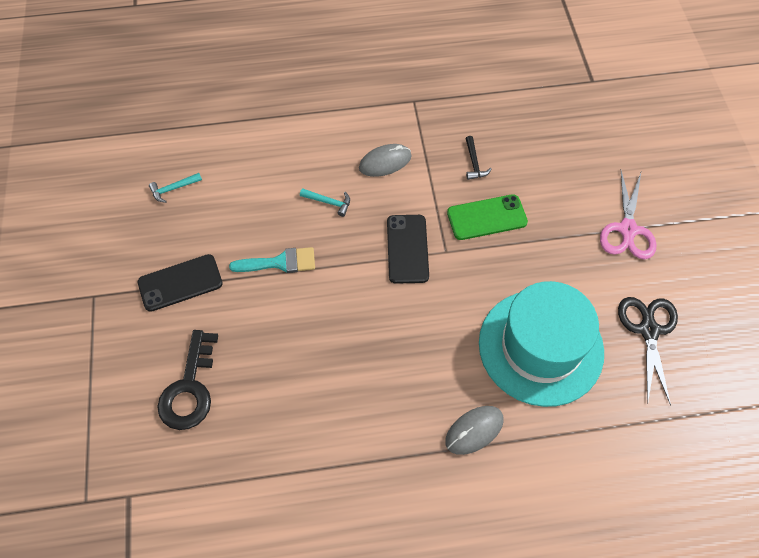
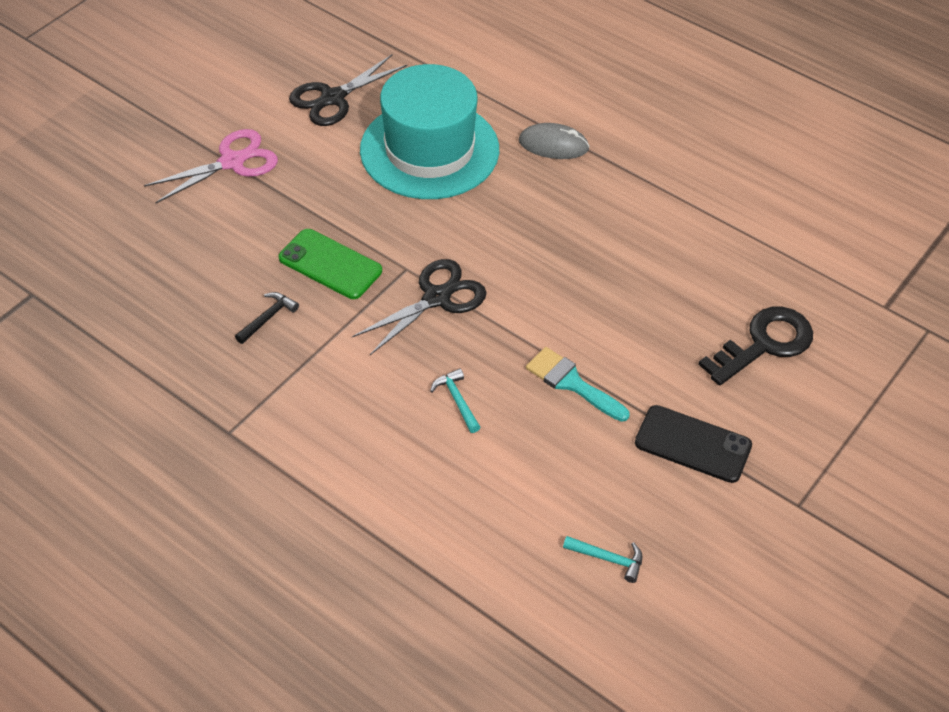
camera: 135 degrees left, 10 degrees down
(385, 162) = (349, 392): grey mouse -> none
(407, 249) = (437, 298): black phone -> black scissors

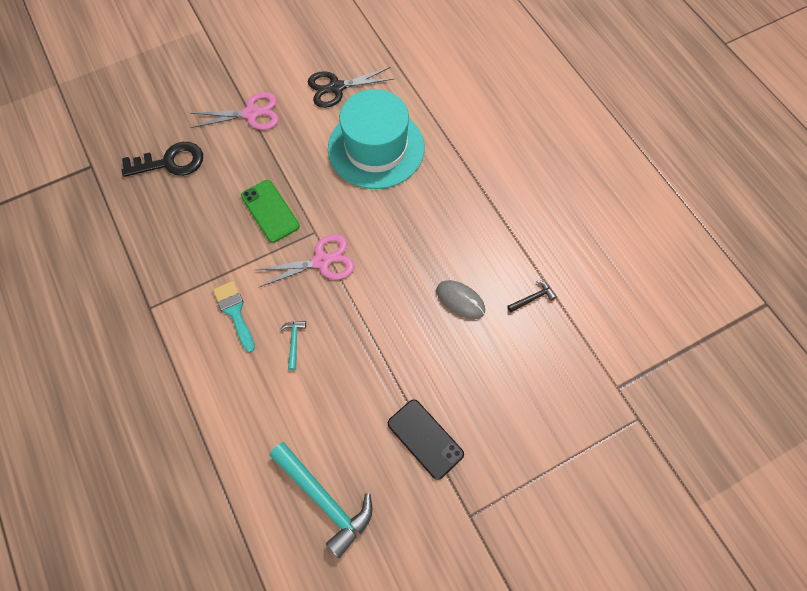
camera: 25 degrees right, 15 degrees up
(268, 318) = (213, 235): black hammer -> black hammer (532, 298)
(437, 298) = (322, 261): black scissors -> pink scissors
(553, 145) = (458, 173): grey mouse -> grey mouse (460, 300)
(572, 383) = (372, 359): turquoise brush -> turquoise brush (235, 312)
(608, 559) = (324, 499): turquoise hammer -> turquoise hammer, size x2.19
(764, 344) = (516, 382): black key -> black key (170, 162)

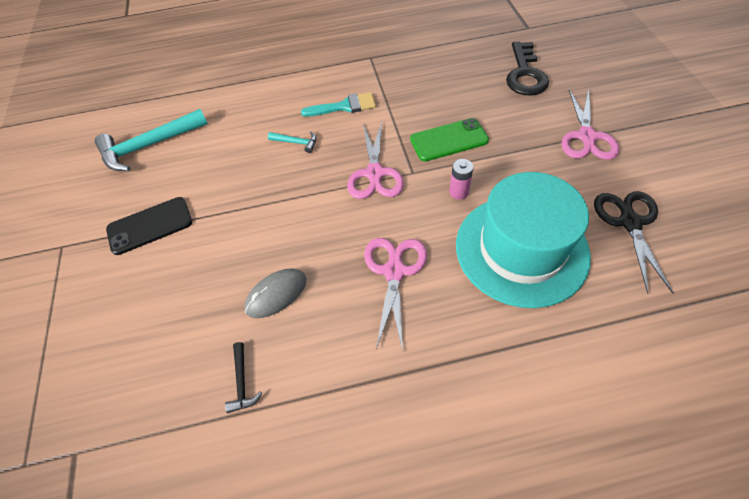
camera: 110 degrees right, 10 degrees down
(329, 194) = (459, 192): none -> pink battery
(417, 224) = (394, 271): none -> pink scissors

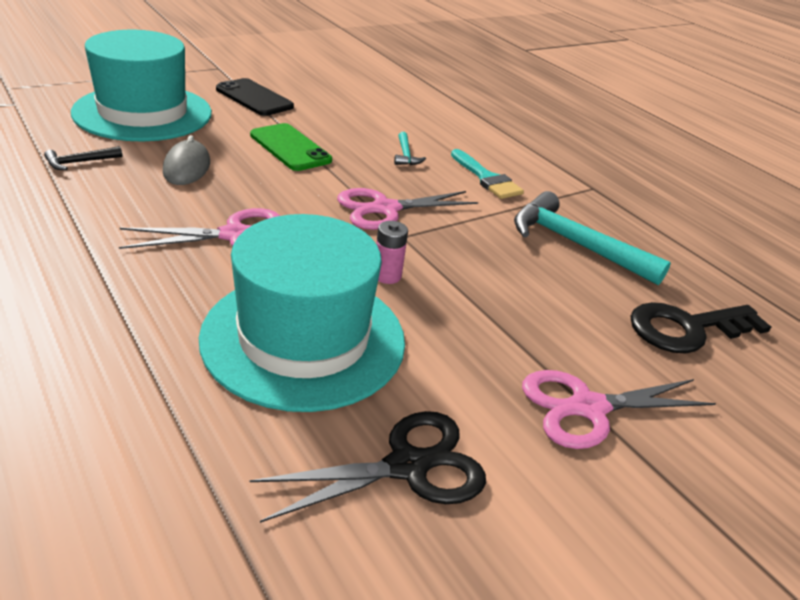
camera: 60 degrees right, 20 degrees down
(149, 146) = (353, 84): turquoise hammer -> turquoise hammer (575, 244)
(149, 323) = (143, 113): none -> turquoise hat
(276, 294) = (187, 167): grey mouse -> grey mouse turned 60 degrees clockwise
(449, 140) = (481, 261): green phone -> green phone (290, 148)

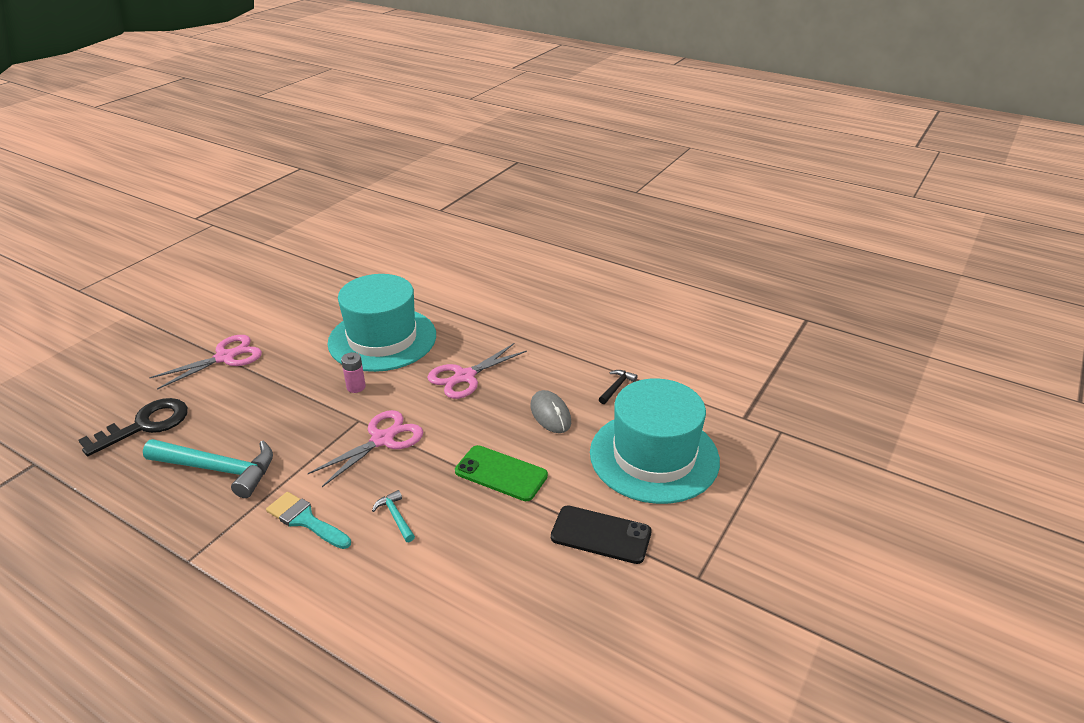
camera: 160 degrees right, 0 degrees up
(408, 466) = (310, 312): black scissors -> none

